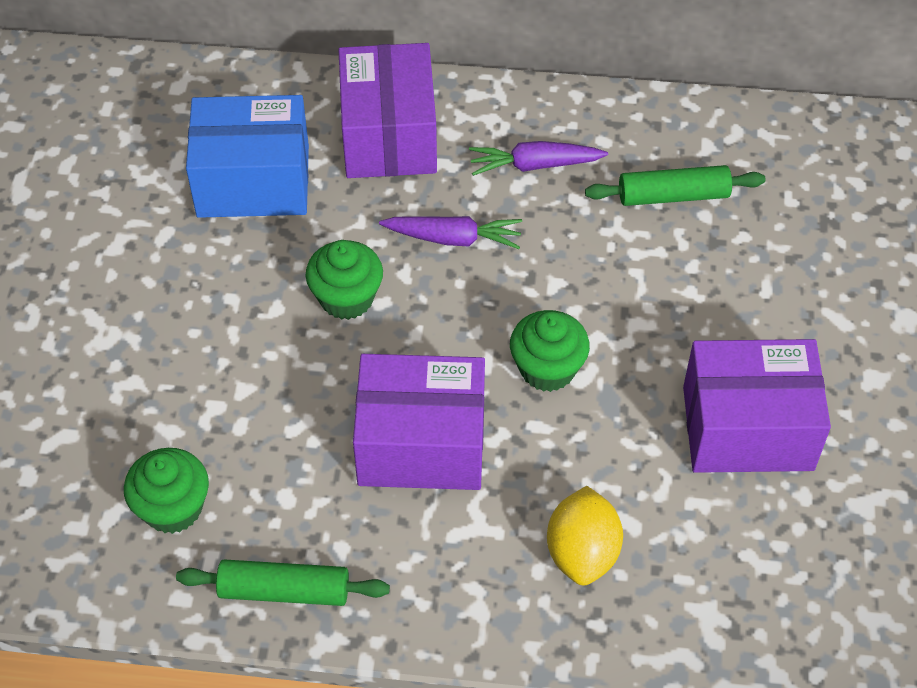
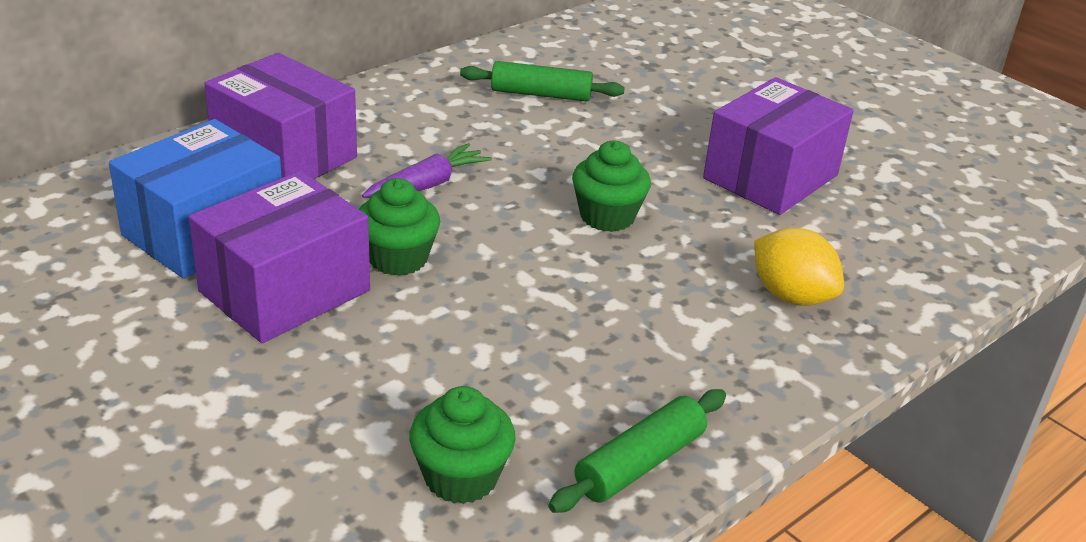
camera: 50 degrees left, 20 degrees down
(421, 444) = (592, 307): purple box -> purple box (285, 291)
(534, 165) = (423, 121): purple carrot -> none
(673, 195) = (541, 94): green rolling pin -> green rolling pin turned 60 degrees clockwise

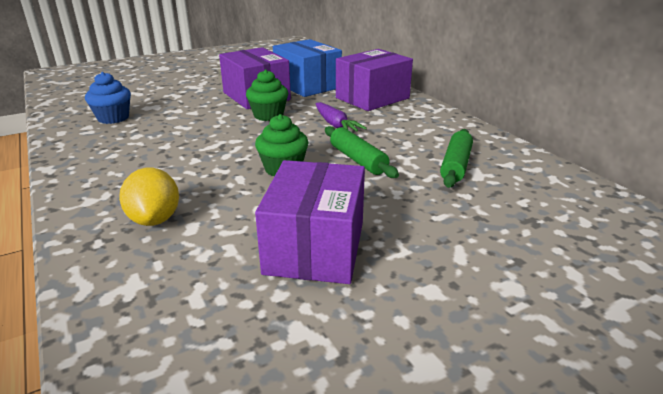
camera: 105 degrees right, 5 degrees down
(461, 477) = (113, 118): green cupcake -> blue cupcake
(639, 463) = (77, 150): green rolling pin -> green rolling pin (358, 160)
(770, 177) = (315, 247): purple box -> purple box turned 45 degrees clockwise
(791, 296) = (155, 219): yellow lemon -> yellow lemon turned 75 degrees counterclockwise

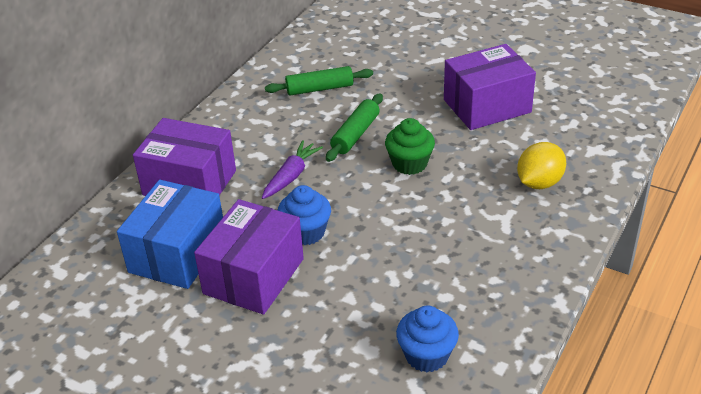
camera: 120 degrees left, 10 degrees up
(268, 115) = (306, 232): green cupcake -> blue cupcake

